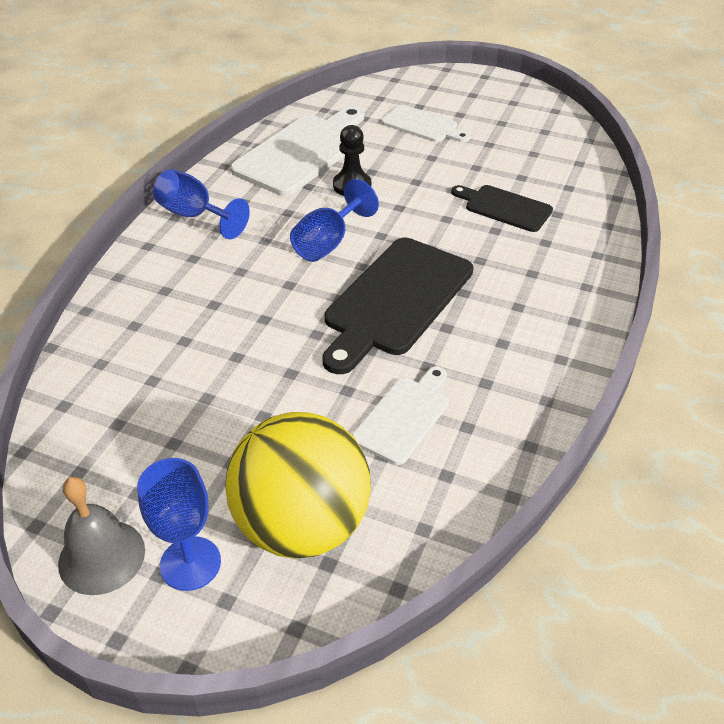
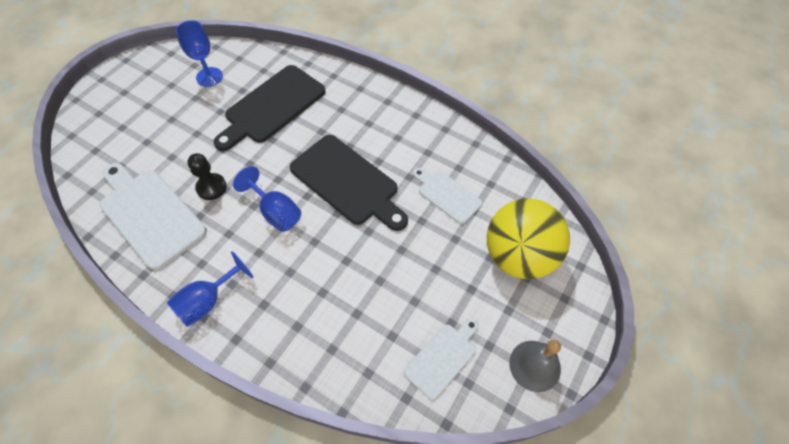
camera: 80 degrees left, 15 degrees up
(190, 563) = (541, 315): blue goblet -> blue goblet (209, 77)
(422, 125) = (151, 130): white cutting board -> white cutting board (442, 357)
(504, 207) = (272, 107): black cutting board -> black cutting board, size x1.77

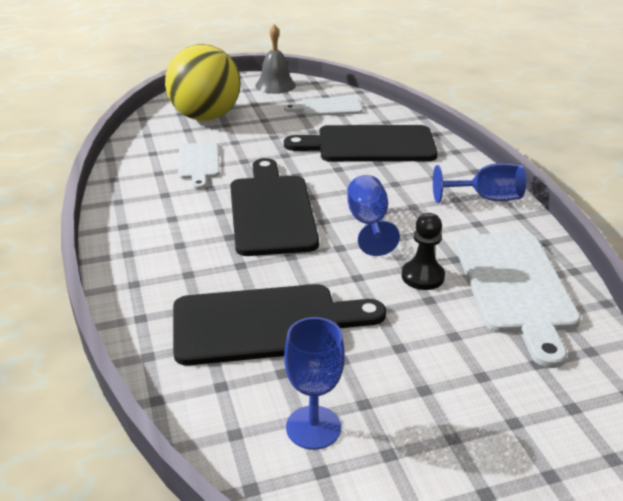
camera: 140 degrees left, 25 degrees down
(350, 315) = (369, 145): none -> black cutting board

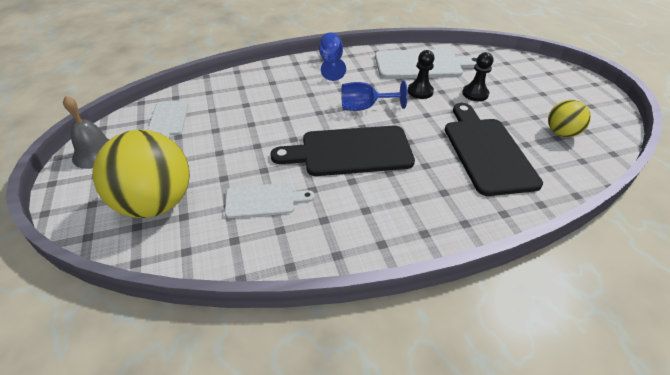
camera: 90 degrees left, 10 degrees up
(313, 427) = (561, 133): blue goblet -> yellow ball
(369, 145) = (248, 102): black cutting board -> none
(429, 338) = (475, 94): none -> black pawn

